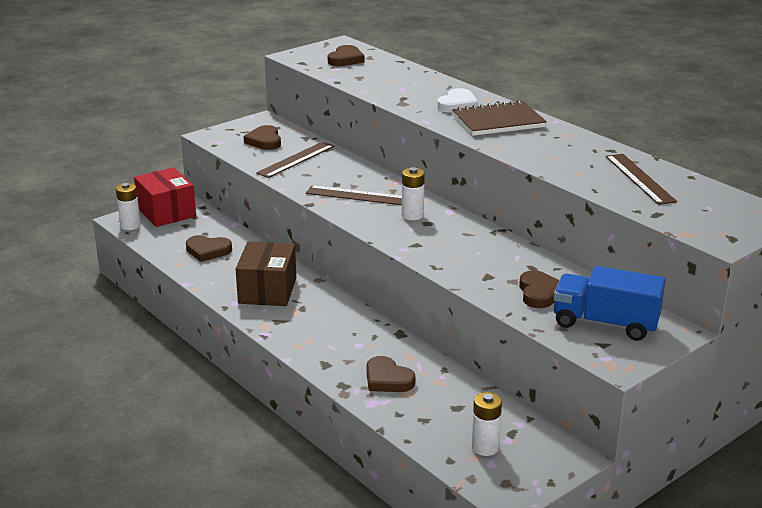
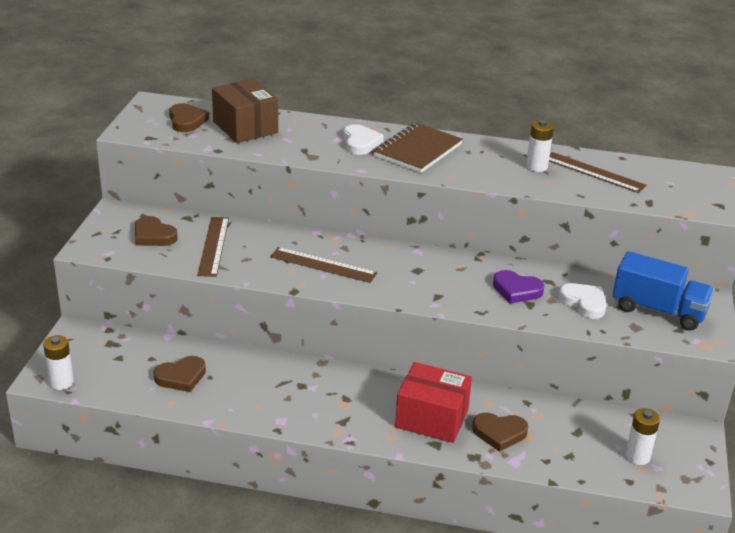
camera: 40 degrees left, 5 degrees up
(166, 212) = (79, 351): red box -> red box (431, 418)
(267, 290) = (293, 394): brown box -> brown box (245, 127)
(357, 195) = (323, 265): brown ruler -> brown ruler turned 45 degrees clockwise
(412, 215) = (395, 267): white battery -> white battery (536, 167)
(492, 263) = (516, 290): none -> purple heart
(540, 293) = (584, 303): brown heart -> white heart
(605, 323) = (658, 310): blue truck -> blue truck turned 135 degrees counterclockwise

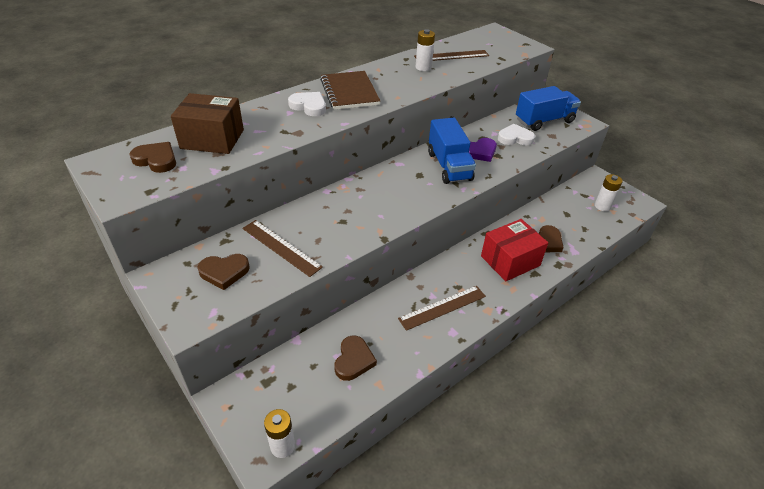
camera: 50 degrees left, 10 degrees up
(323, 265) = (369, 209): brown ruler -> brown ruler (442, 307)
(459, 281) = (449, 166): none -> blue truck

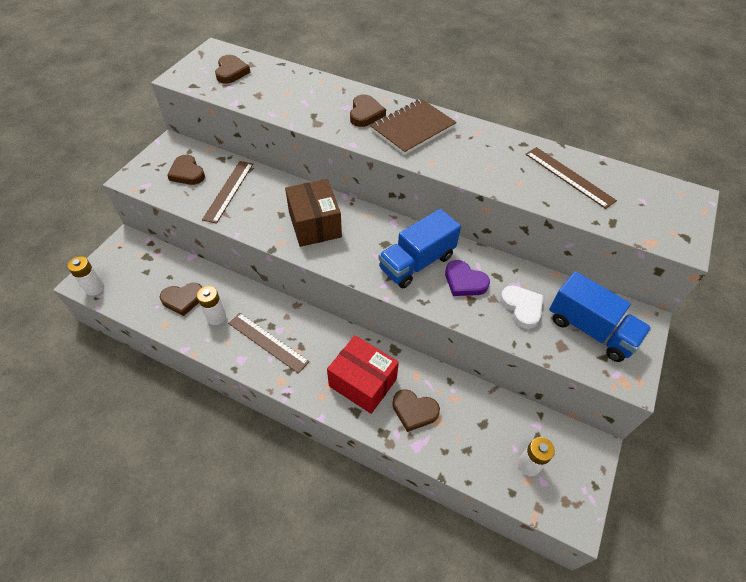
camera: 65 degrees right, 10 degrees up
(212, 139) = (275, 84): brown box -> brown box (315, 225)
(309, 106) = (365, 114): white heart -> brown heart
(423, 67) = (515, 162): white battery -> white battery (216, 317)

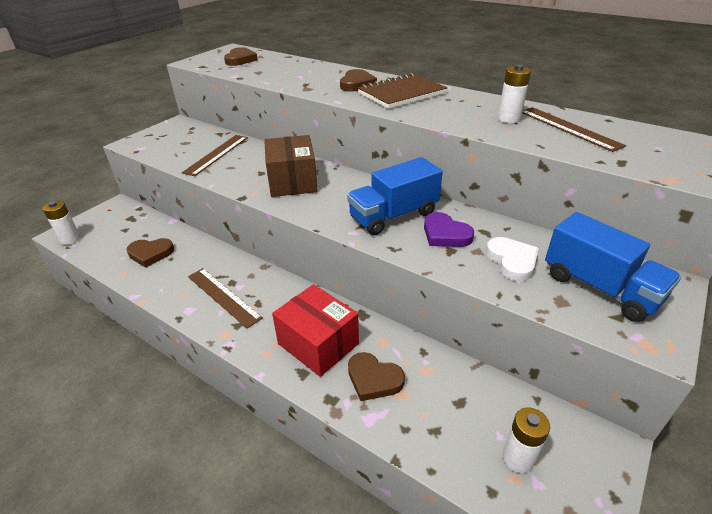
camera: 10 degrees right, 15 degrees down
(187, 173) = (183, 141): brown heart -> none
(216, 317) = (178, 271): white battery -> white battery (509, 119)

